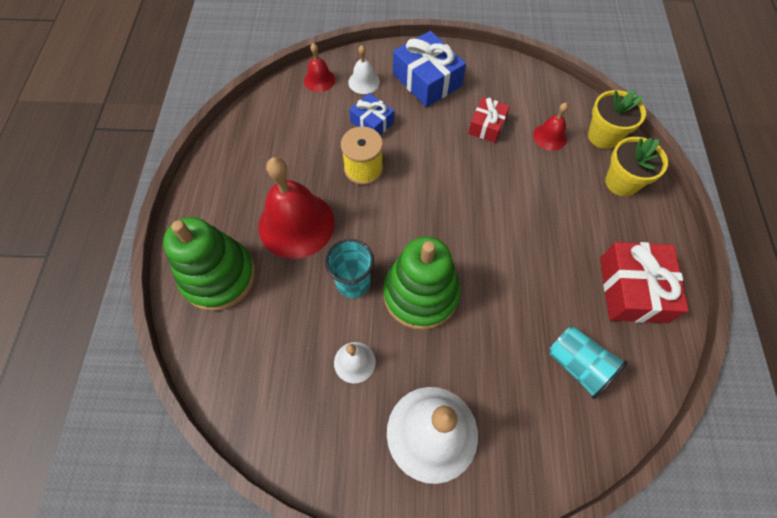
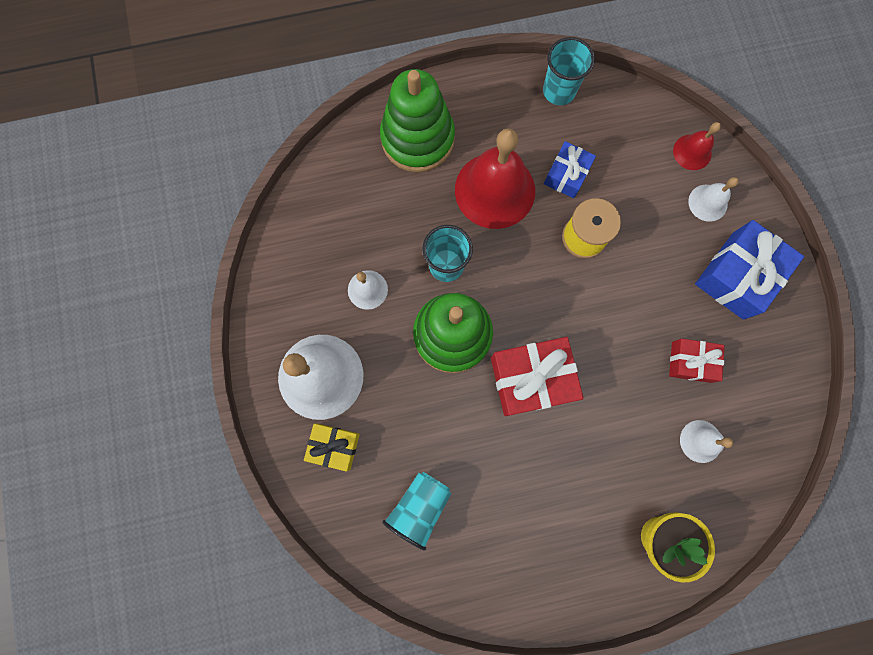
camera: 75 degrees right, 15 degrees up
(227, 152) = (559, 91): none -> turquoise cup
(372, 122) = (650, 229): blue gift -> blue gift (567, 174)
(507, 436) = (334, 446): none -> yellow gift
(550, 137) = (700, 441): red bell -> white bell
(603, 136) = (724, 508): yellow flower pot -> none
(632, 289) = (520, 559): red gift -> red gift (532, 379)

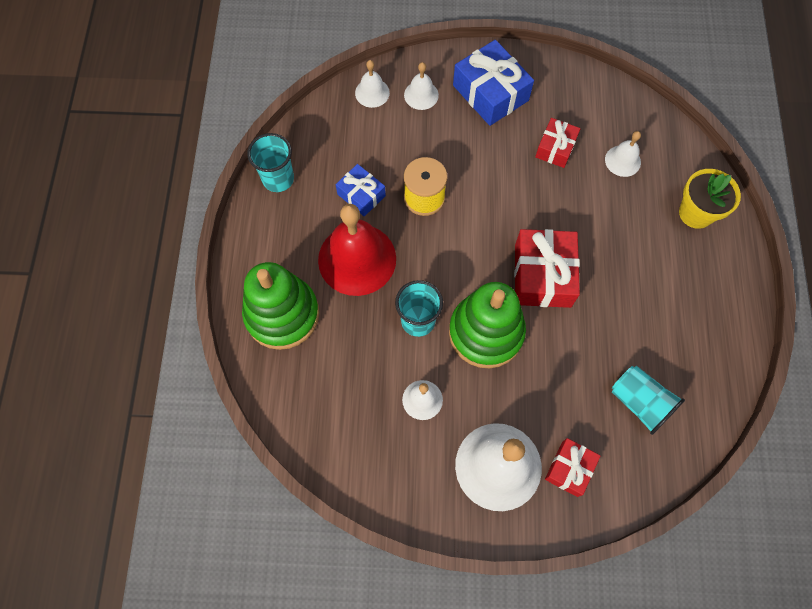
camera: 75 degrees left, 10 degrees down
(334, 446) = (569, 469): yellow gift -> red gift
(692, 152) = (372, 93): red bell -> white bell

